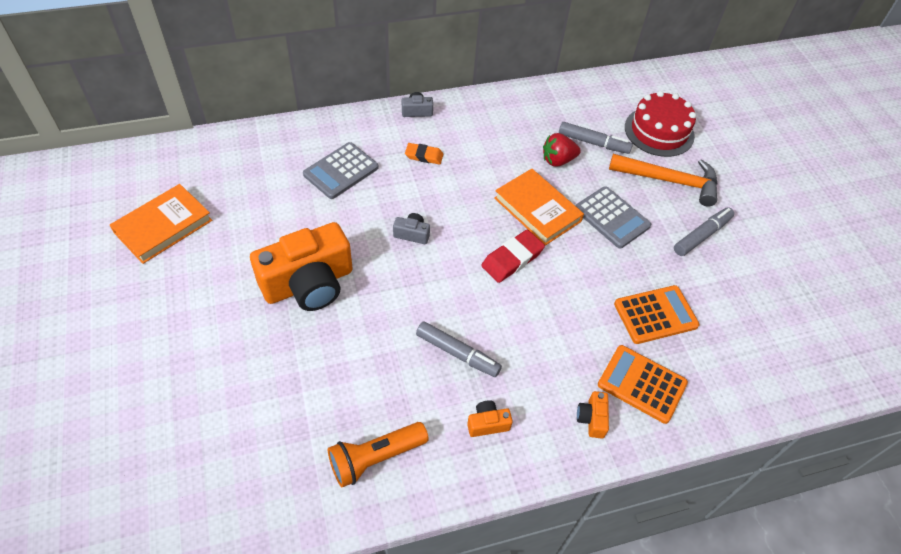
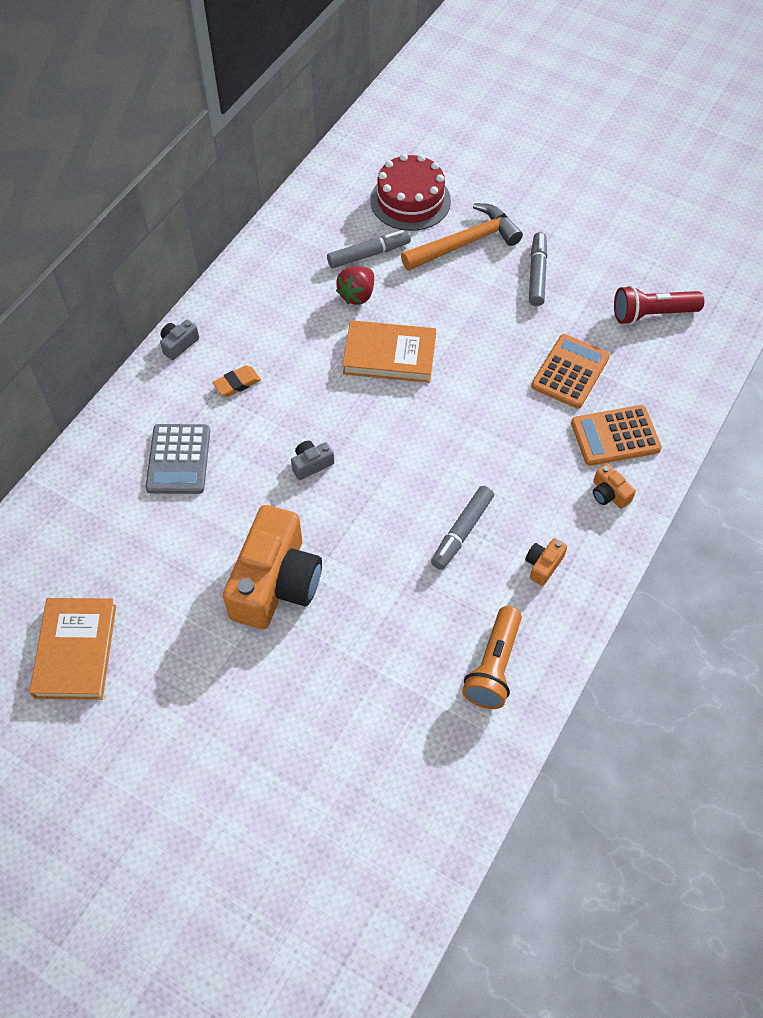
camera: 40 degrees left, 5 degrees up
(457, 353) = (462, 532): grey marker -> grey marker turned 135 degrees clockwise
(512, 259) = (417, 416): red eraser -> none
(611, 218) = (455, 314): grey calculator -> none
(766, 325) = (652, 314): none -> red flashlight

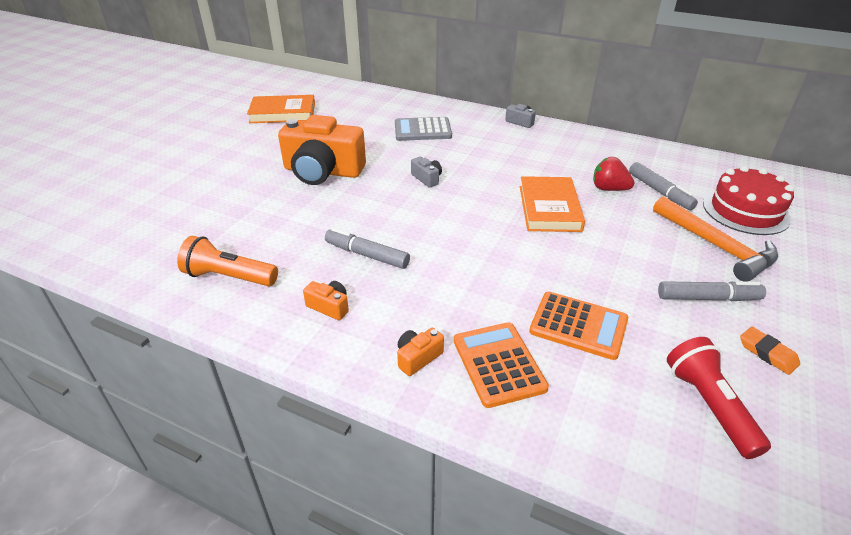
camera: 85 degrees right, 20 degrees down
(237, 383) = (494, 145): orange eraser -> orange eraser (767, 353)

